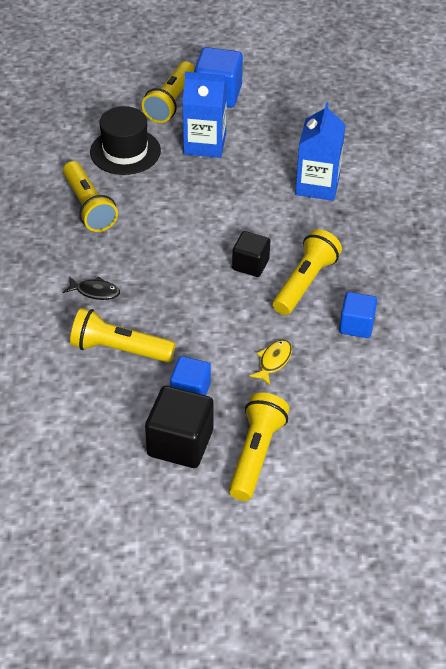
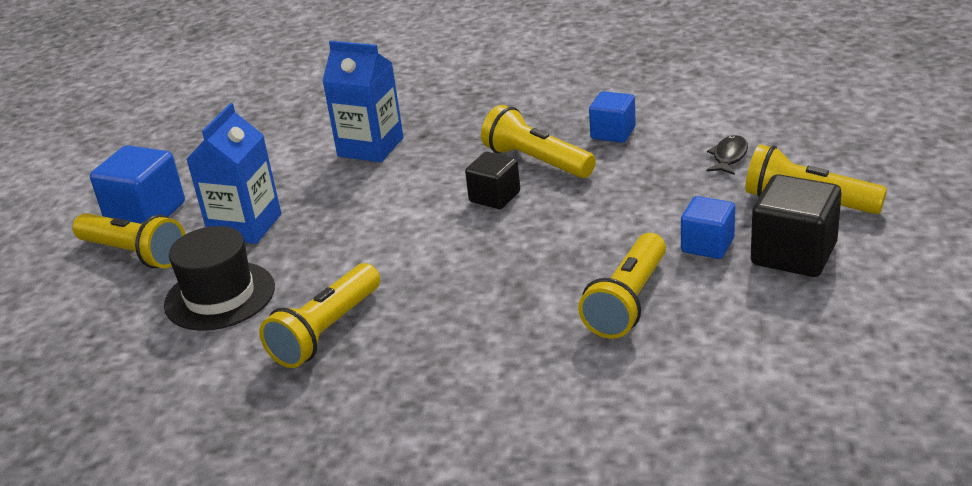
camera: 75 degrees left, 15 degrees down
(88, 206) = (326, 331): yellow flashlight -> yellow flashlight turned 135 degrees clockwise
(95, 291) = (510, 324): black fish -> black fish (729, 157)
(273, 361) = (662, 186): yellow fish -> none

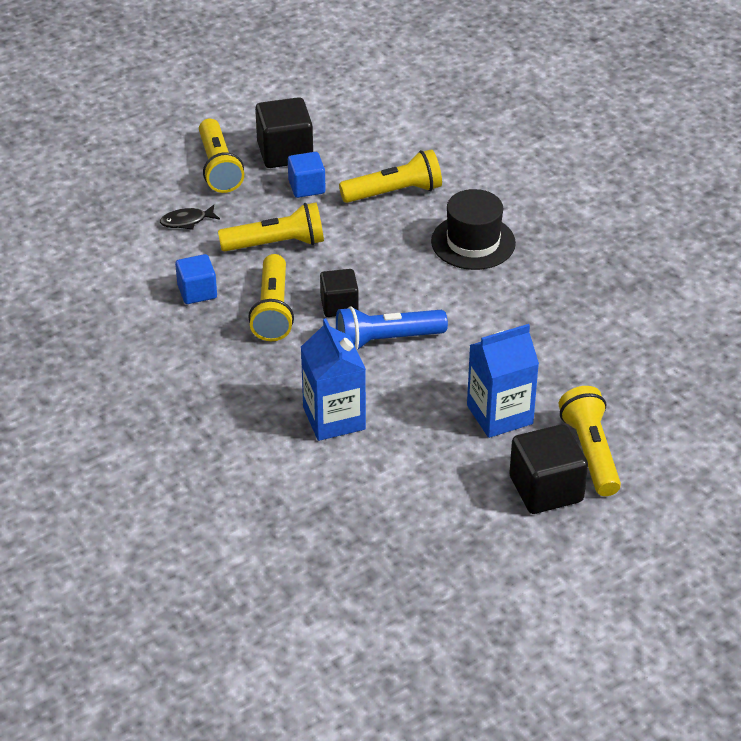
camera: 135 degrees left, 10 degrees up
(146, 213) = (546, 489): blue cube -> black cube
(220, 296) = (576, 368): black hat -> black hat (473, 242)
(326, 331) = (549, 295): yellow flashlight -> yellow flashlight (276, 244)
(415, 205) = (386, 340): none -> blue flashlight

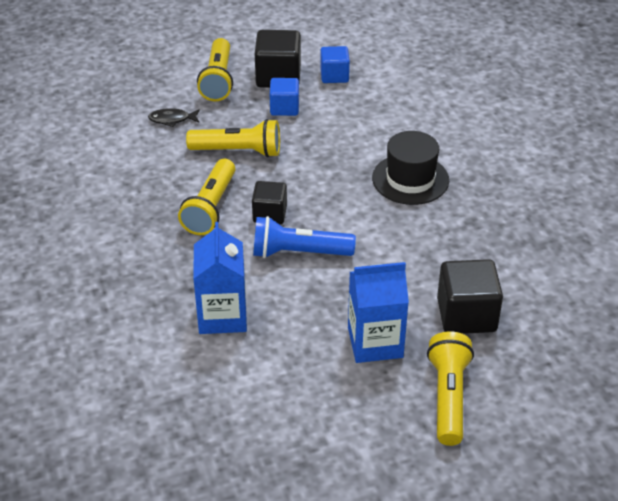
camera: 15 degrees right, 0 degrees up
(197, 292) = (154, 180): blue cube -> blue cube (334, 76)
(394, 192) = (357, 125): yellow flashlight -> none
(546, 489) = (392, 425): black cube -> black cube (466, 315)

